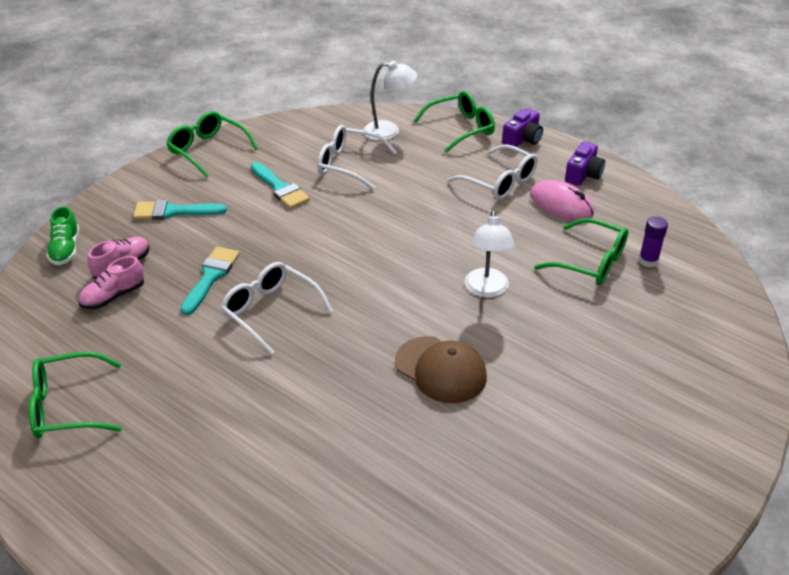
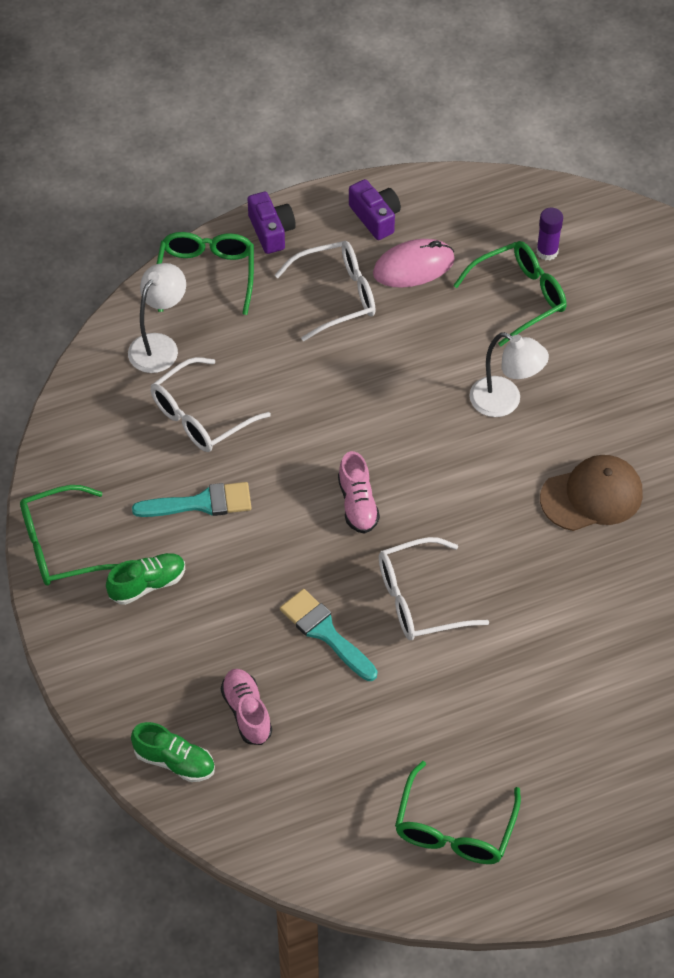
camera: 60 degrees left, 15 degrees up
(113, 296) = (299, 737): pink shoe -> pink shoe (357, 504)
(173, 212) = (173, 627): turquoise brush -> none
(200, 190) = (147, 584): none -> green shoe

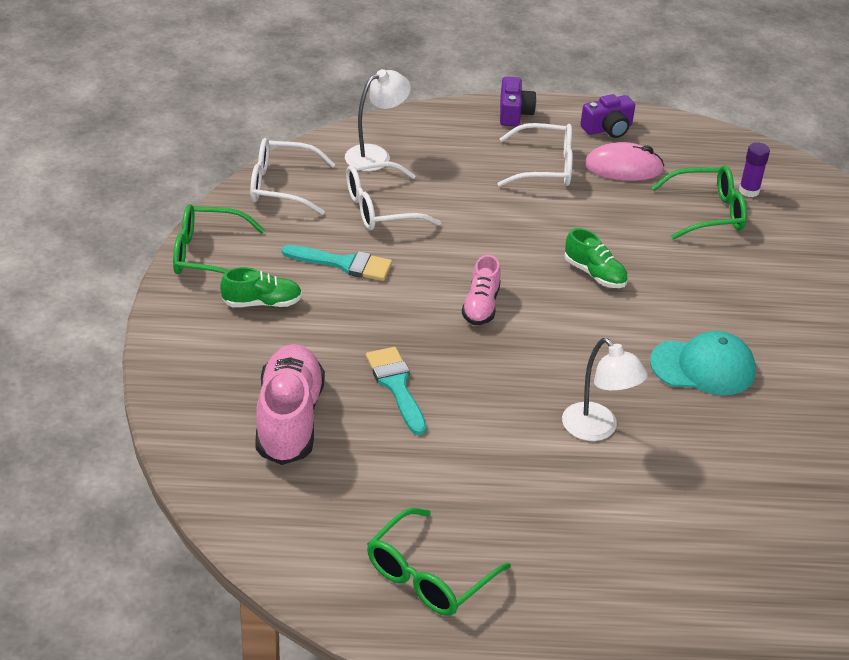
camera: 20 degrees right, 15 degrees down
(174, 761) = (201, 433): green shoe -> green shoe (594, 274)
(206, 275) = (443, 124): green glasses -> none
(247, 712) = (289, 420): pink shoe -> pink shoe, size x1.78
(375, 217) = (608, 129): purple camera -> purple camera turned 75 degrees clockwise
(419, 600) = (497, 390): white glasses -> white glasses (281, 186)
(505, 402) = (656, 277): white lamp -> white lamp (597, 429)
(592, 496) = (703, 367): brown cap -> turquoise cap

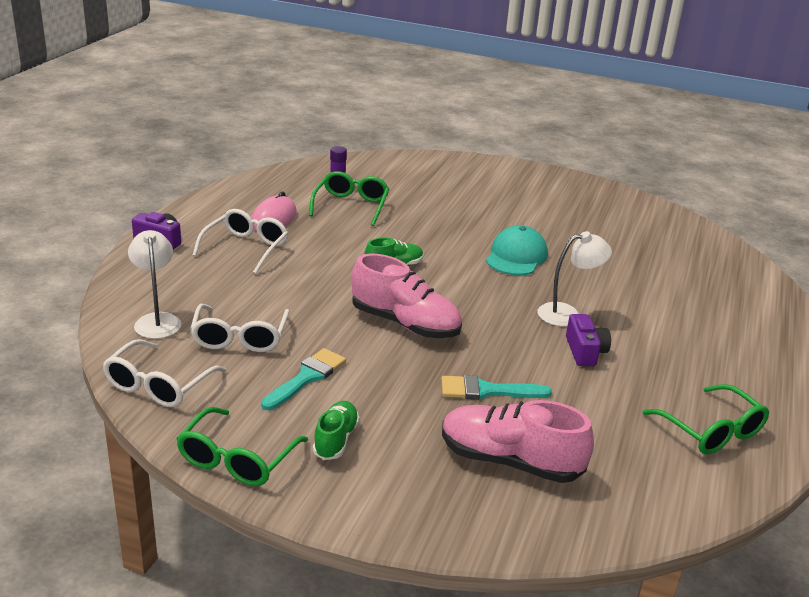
camera: 70 degrees left, 10 degrees down
(481, 306) = (405, 324): pink shoe -> pink shoe, size x1.78
(608, 129) = (219, 210): purple camera -> purple camera (585, 351)

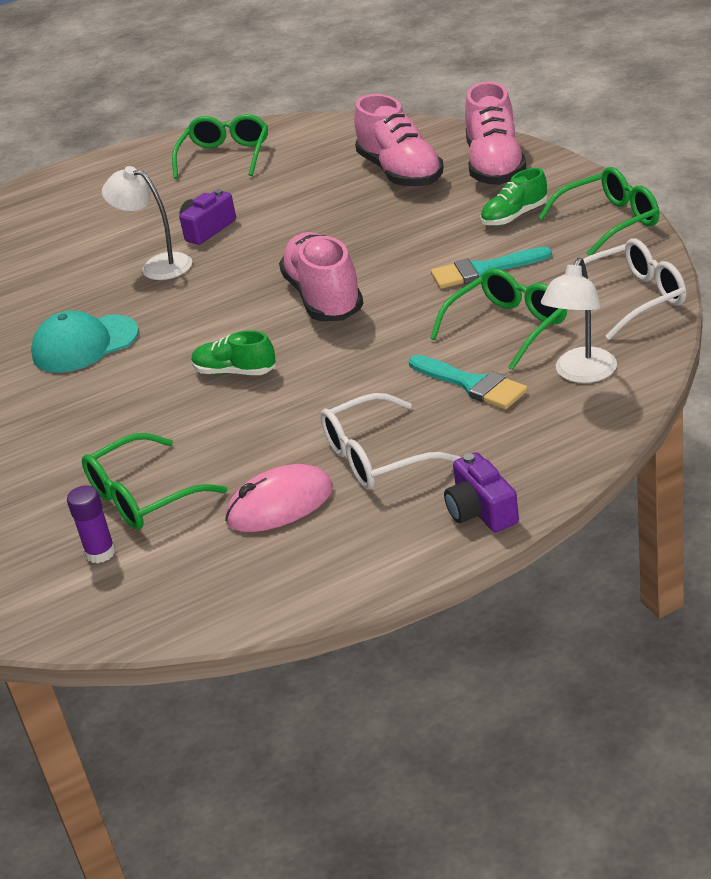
camera: 130 degrees left, 5 degrees up
(240, 338) = (508, 327): white glasses -> green glasses
(424, 501) = (495, 166): none -> pink shoe
(486, 391) = (342, 221): turquoise brush -> turquoise brush (472, 384)

